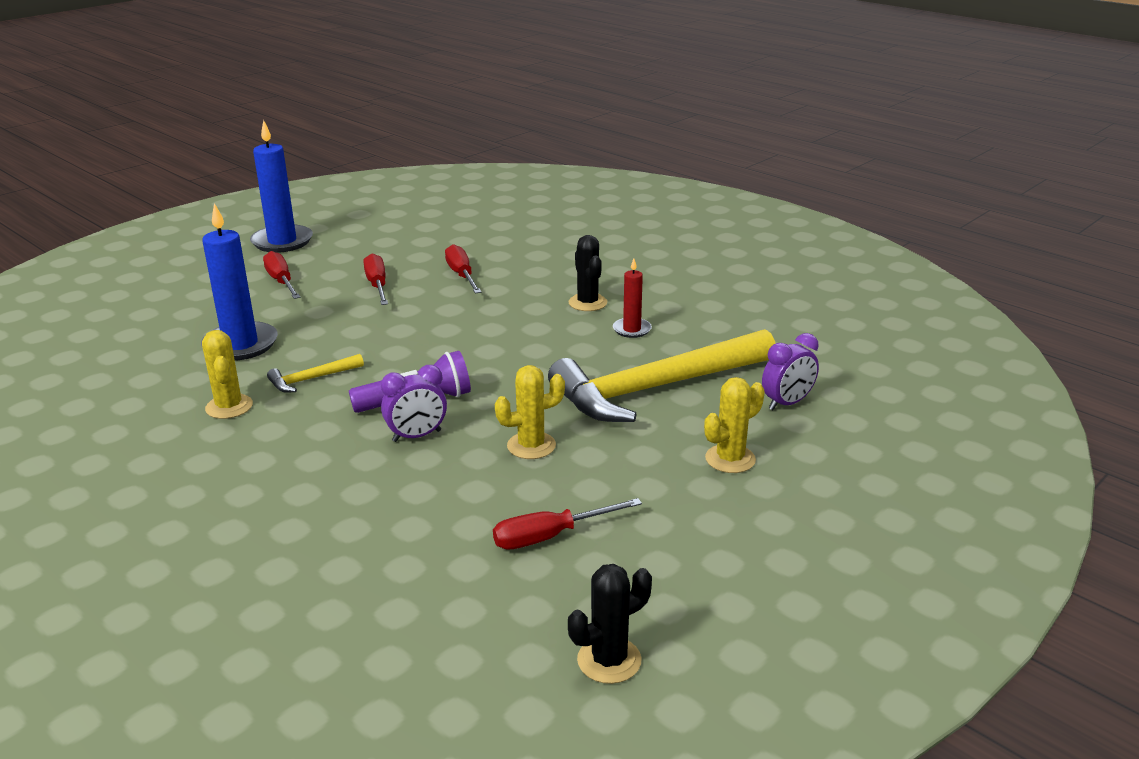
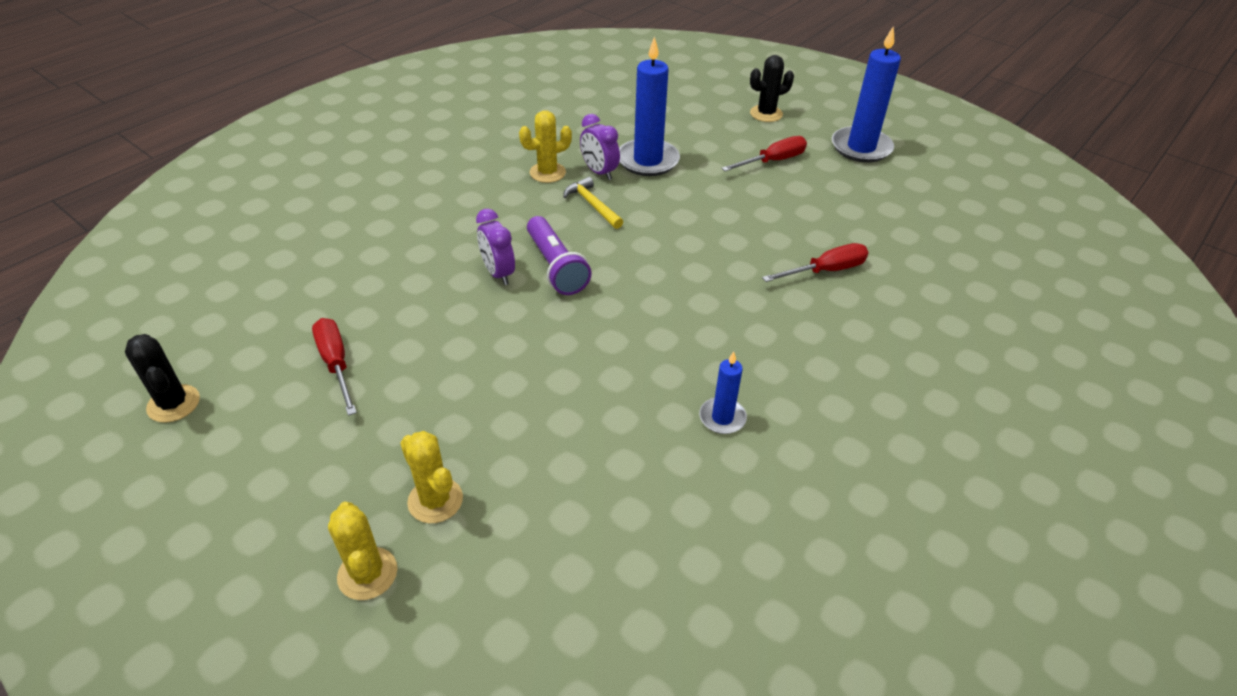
camera: 85 degrees right, 15 degrees up
(377, 285) = (782, 217): red screwdriver -> none
(531, 446) = (476, 345): yellow cactus -> yellow cactus (367, 573)
(587, 303) = (784, 376): black cactus -> black cactus (766, 114)
(632, 329) = (722, 418): red candle -> blue candle
(655, 388) = (584, 438): yellow hammer -> none
(787, 403) = (551, 569): purple clock -> purple clock (599, 172)

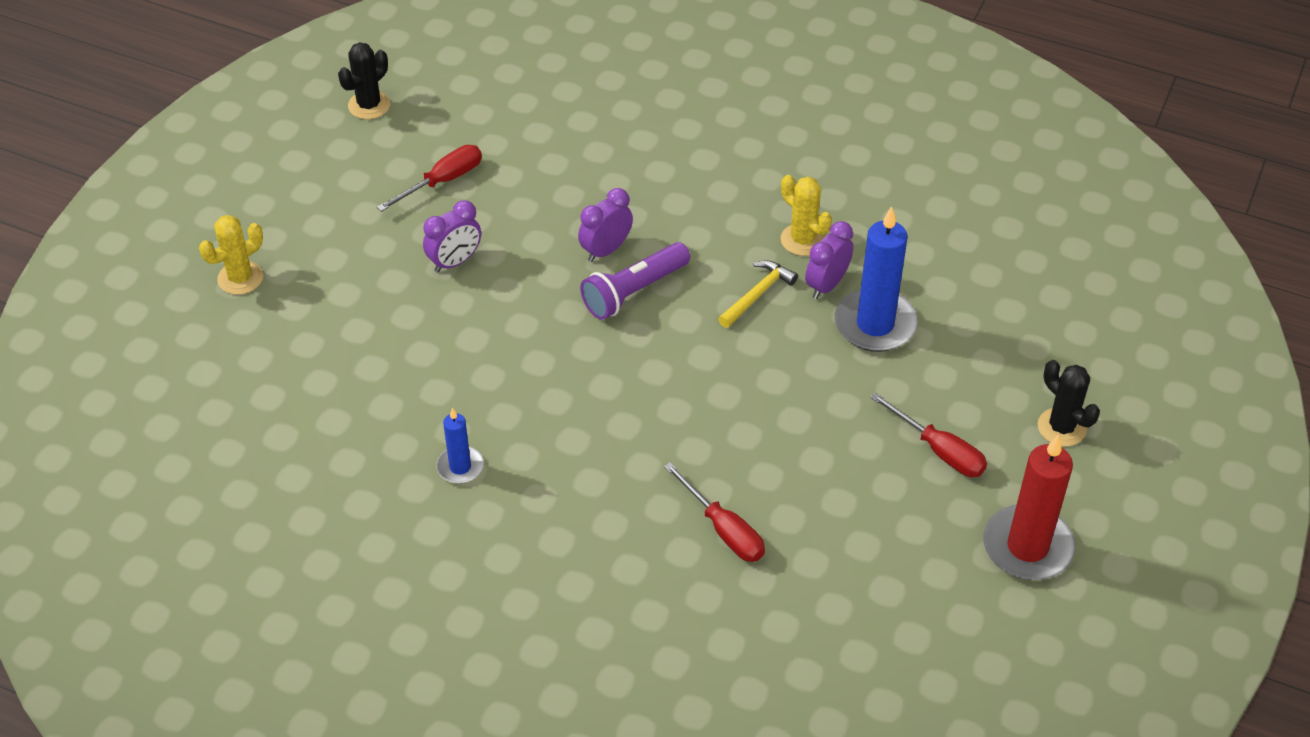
camera: 75 degrees right, 5 degrees up
(435, 500) = (315, 294): yellow cactus -> none
(454, 374) = (455, 262): none -> purple clock
(861, 148) = (1027, 547): blue candle -> red candle

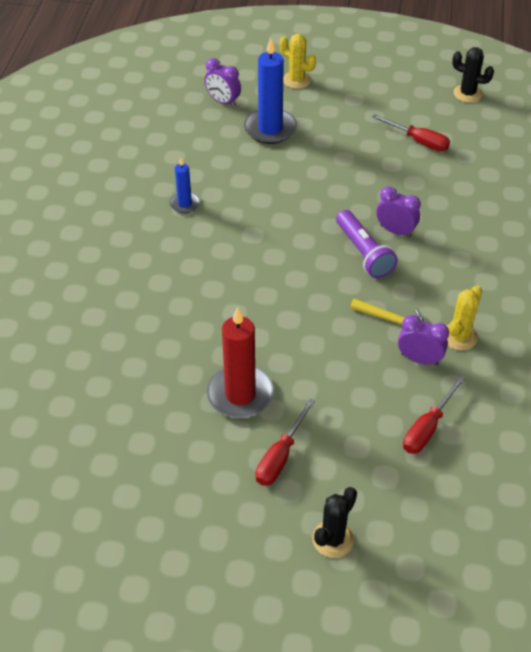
camera: 75 degrees right, 0 degrees up
(455, 262) = (351, 163): purple clock -> purple clock (223, 102)
(634, 291) = (364, 253): purple flashlight -> purple flashlight turned 150 degrees counterclockwise
(723, 529) = (170, 341): red screwdriver -> red screwdriver (427, 428)
(875, 324) = (392, 396): blue candle -> blue candle (270, 129)
(1027, 547) = (203, 529): red candle -> red candle (240, 394)

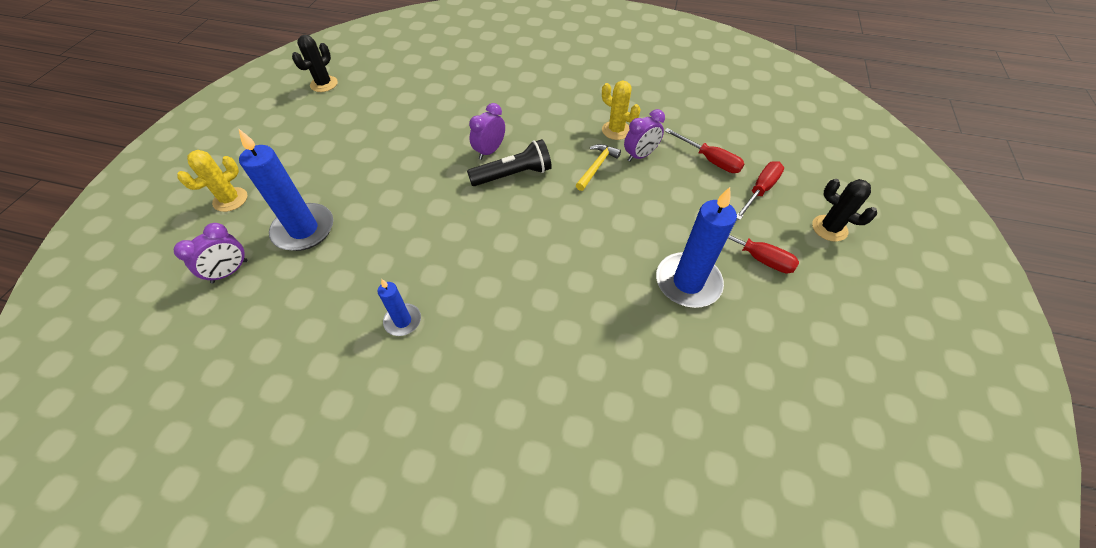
camera: 85 degrees left, 5 degrees up
(240, 394) = (688, 282): red candle -> blue candle
(364, 253) = (513, 175): purple flashlight -> black flashlight
(418, 141) = (375, 122): red screwdriver -> red screwdriver (760, 190)
(419, 359) = (640, 155): purple clock -> purple clock turned 150 degrees counterclockwise

